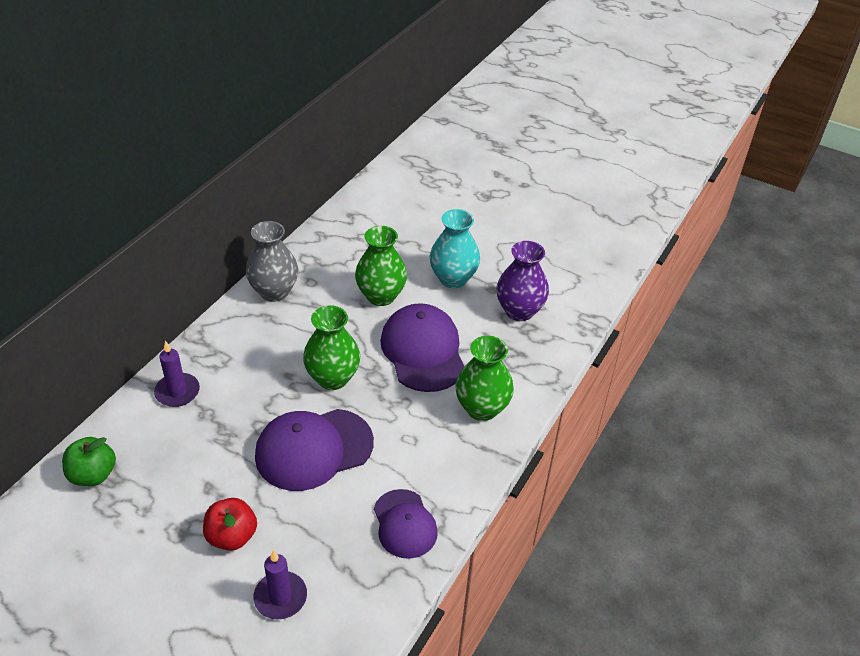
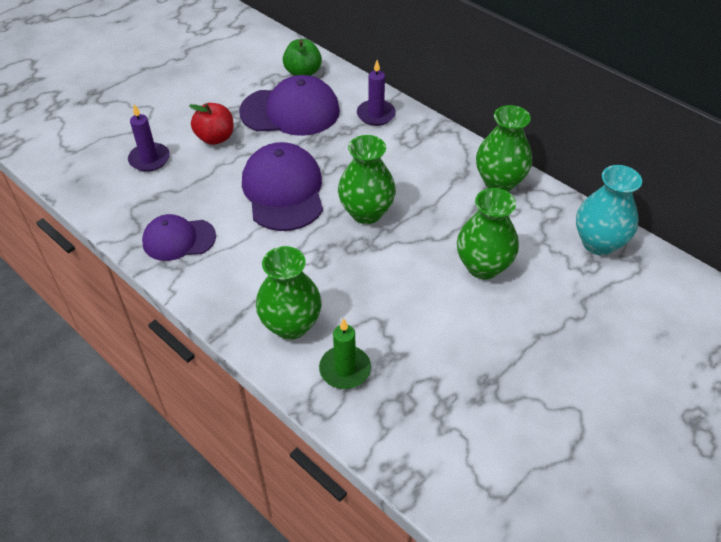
camera: 105 degrees right, 5 degrees up
(274, 292) = (499, 182): grey vase -> green vase
(423, 351) = (388, 289): purple cap -> purple cap (290, 111)
(453, 279) = (508, 341): turquoise vase -> turquoise vase (598, 243)
(512, 366) = (345, 369): none -> green candle
(519, 311) = (438, 401): purple vase -> none

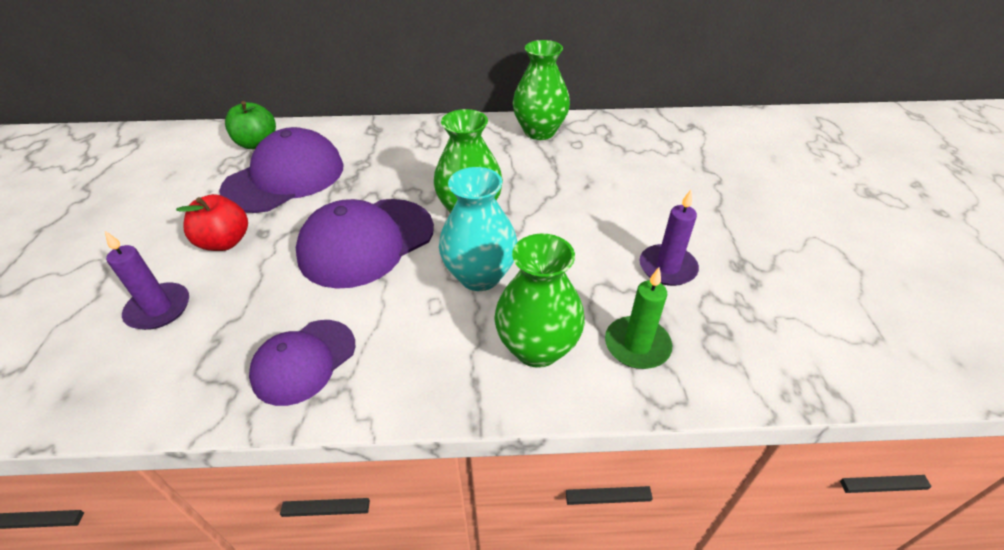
camera: 45 degrees left, 5 degrees down
(283, 190) = (366, 242): purple cap -> purple cap turned 75 degrees counterclockwise
(376, 114) = (374, 140): purple candle -> purple candle (667, 267)
(483, 266) = (614, 190): green vase -> none
(598, 243) = (657, 130): turquoise vase -> turquoise vase (480, 276)

